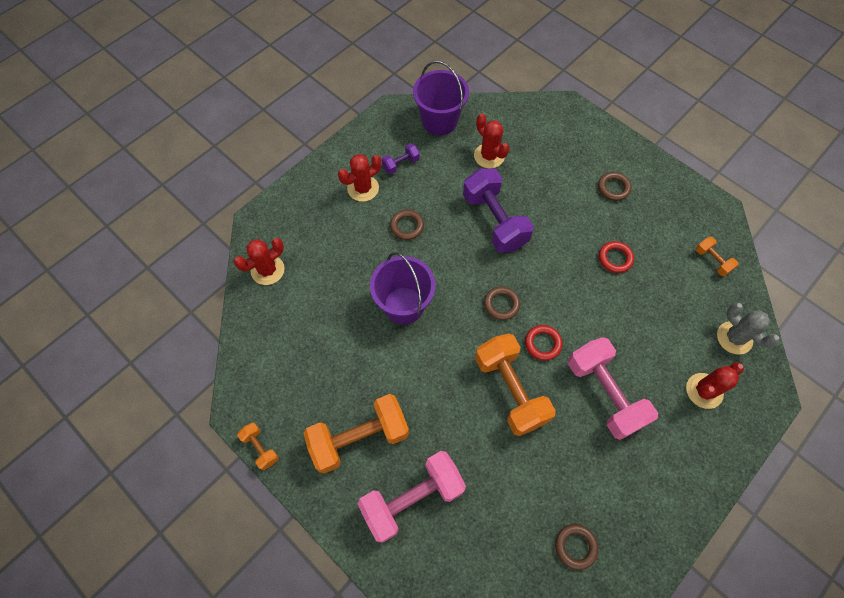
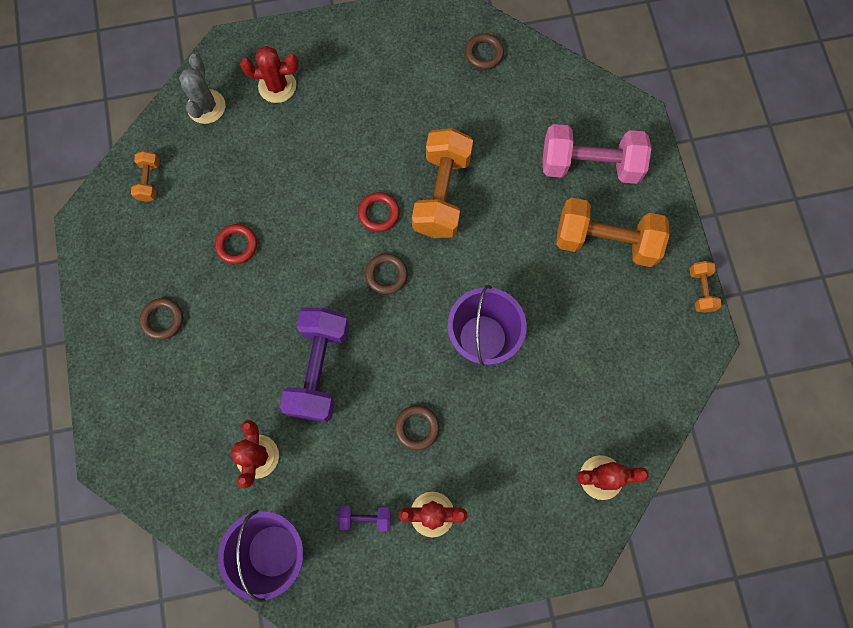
camera: 145 degrees left, 10 degrees up
(604, 394) = (363, 138): pink dumbbell -> none

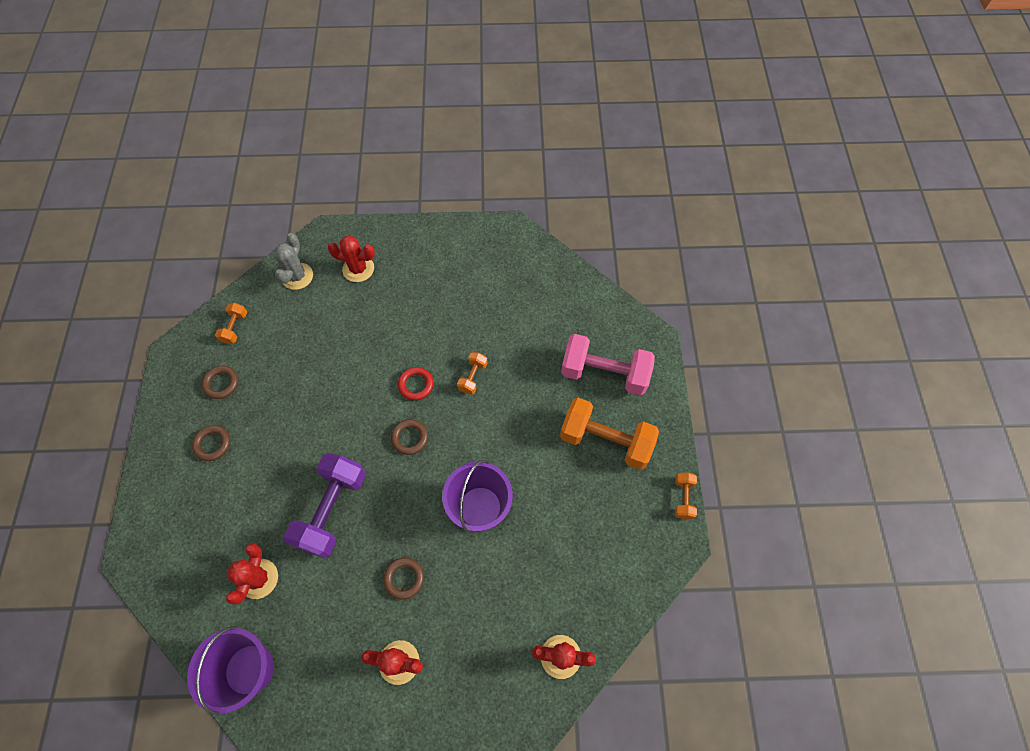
camera: 10 degrees right, 10 degrees down
(237, 245) = (291, 392): red ring -> none
(365, 518) = (338, 654): purple dumbbell -> none
(441, 194) = (473, 377): orange dumbbell -> orange dumbbell, size x0.47
(484, 53) = (533, 269): brown ring -> brown ring (221, 383)

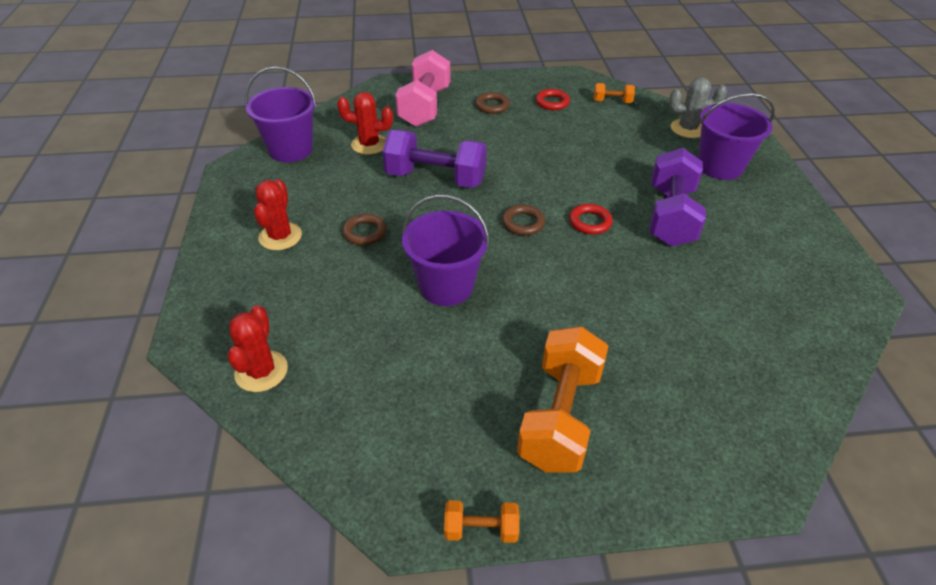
camera: 85 degrees right, 20 degrees down
(221, 383) = (552, 102): brown ring -> red ring
(358, 269) = (720, 166): red cactus -> purple bucket
(417, 323) = (670, 216): none -> purple dumbbell
(473, 377) = (616, 268): orange dumbbell -> none
(604, 373) = (672, 413): pink dumbbell -> pink dumbbell (424, 107)

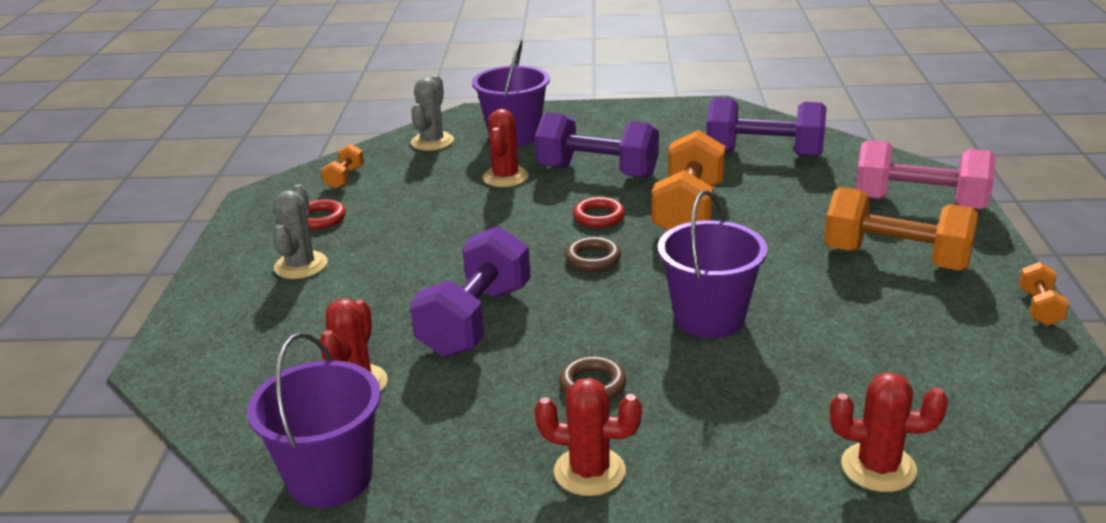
camera: 80 degrees left, 15 degrees down
(424, 107) = (266, 327): pink dumbbell -> pink dumbbell (919, 203)
(492, 106) = (301, 265): brown ring -> grey cactus
(616, 273) = (688, 210): none -> orange dumbbell
(641, 170) = (505, 177): none -> red cactus
(759, 326) = (764, 154): none -> purple dumbbell

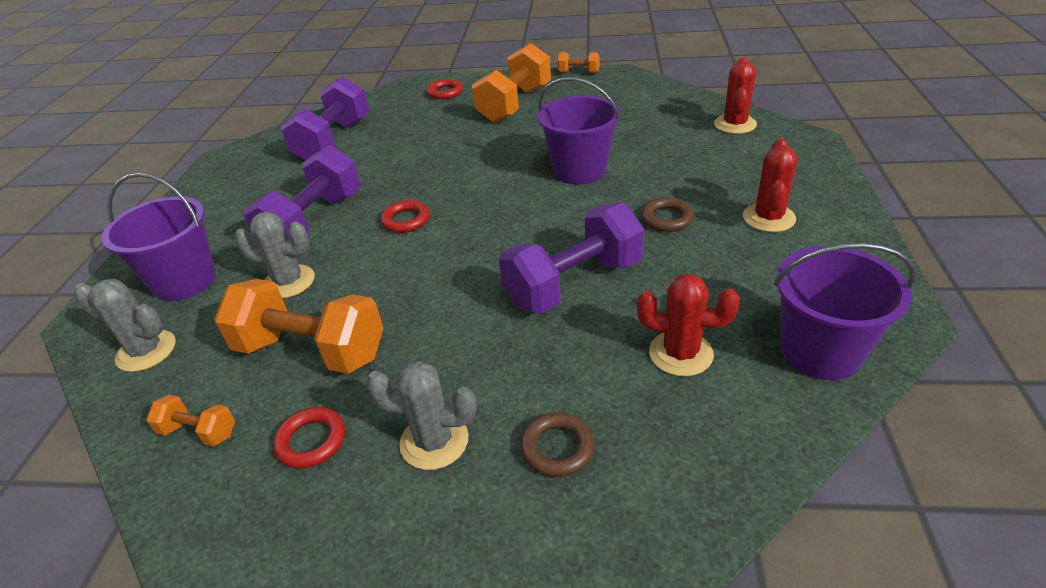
camera: 85 degrees left, 10 degrees up
(475, 320) = (574, 283): purple dumbbell -> purple dumbbell turned 60 degrees counterclockwise
(505, 177) = (289, 282): red cactus -> grey cactus
(593, 258) = (480, 222): brown ring -> brown ring (557, 448)
(688, 210) = (415, 176): orange dumbbell -> orange dumbbell (311, 351)
(919, 203) = (445, 92): pink dumbbell -> red ring

